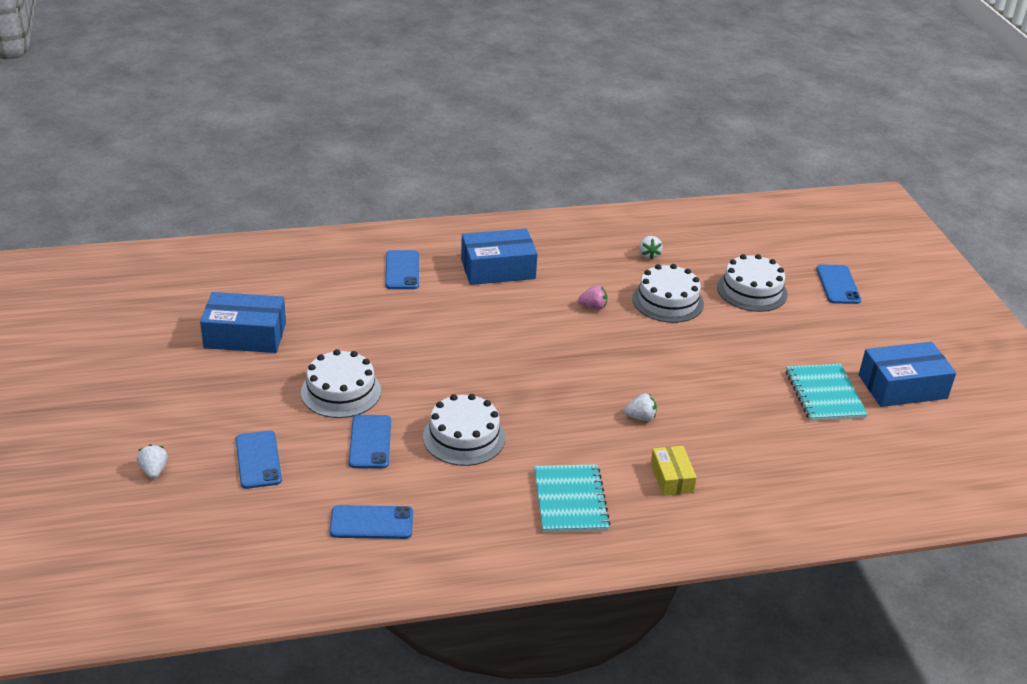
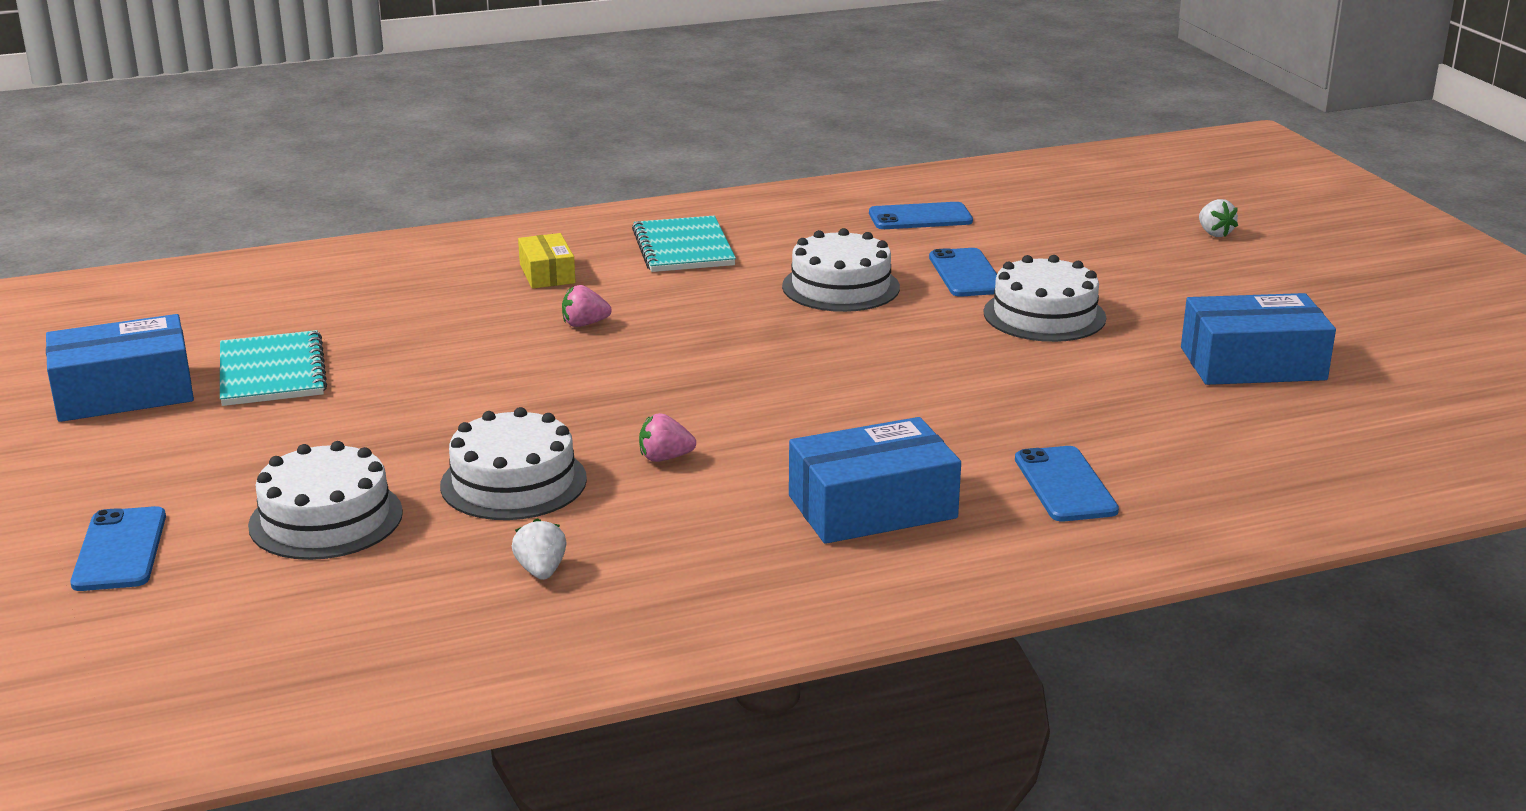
camera: 175 degrees right, 10 degrees down
(258, 460) = (1097, 250): blue phone -> none
(640, 417) = (584, 324): white strawberry -> pink strawberry

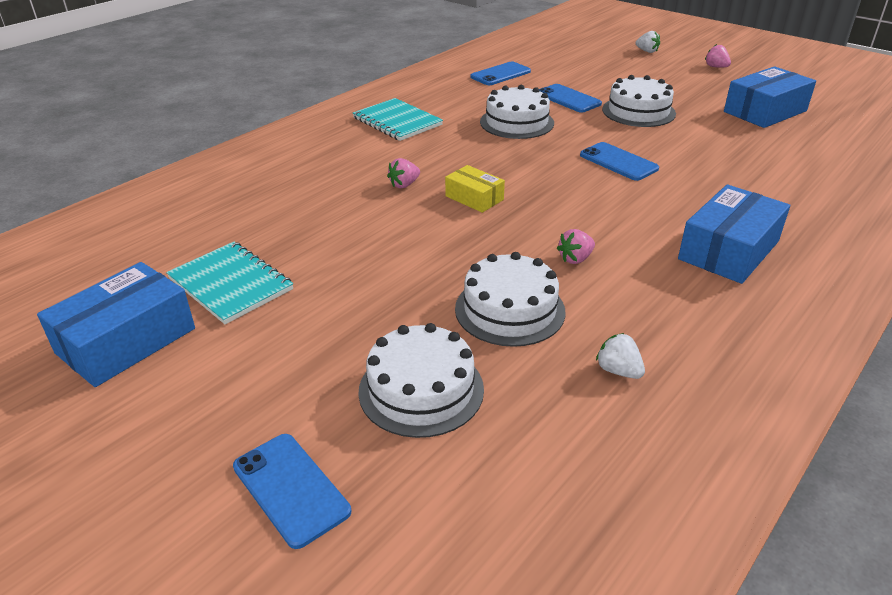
camera: 30 degrees left, 10 degrees up
(547, 274) = (336, 158): yellow box -> yellow box (474, 198)
(1065, 485) = (793, 203): blue phone -> blue phone (618, 162)
(1292, 282) = (716, 67): none -> pink strawberry

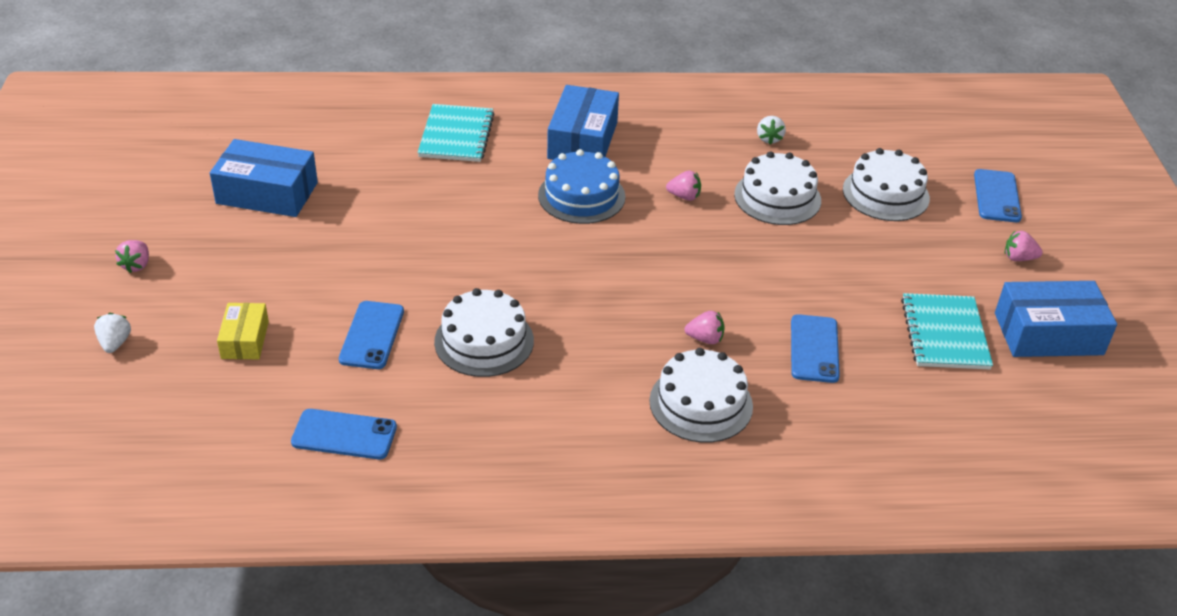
camera: 135 degrees left, 5 degrees up
(204, 408) = (1018, 258): none -> pink strawberry
(397, 121) = (590, 434): turquoise notebook -> turquoise notebook (456, 135)
(474, 198) = (670, 285): yellow box -> yellow box (245, 340)
(618, 162) = (499, 237): blue phone -> blue phone (814, 349)
(635, 212) = (581, 196): none -> blue cake
(638, 111) = (356, 270): white cake -> white cake (701, 403)
(728, 250) = (582, 140): blue box -> blue box turned 75 degrees counterclockwise

